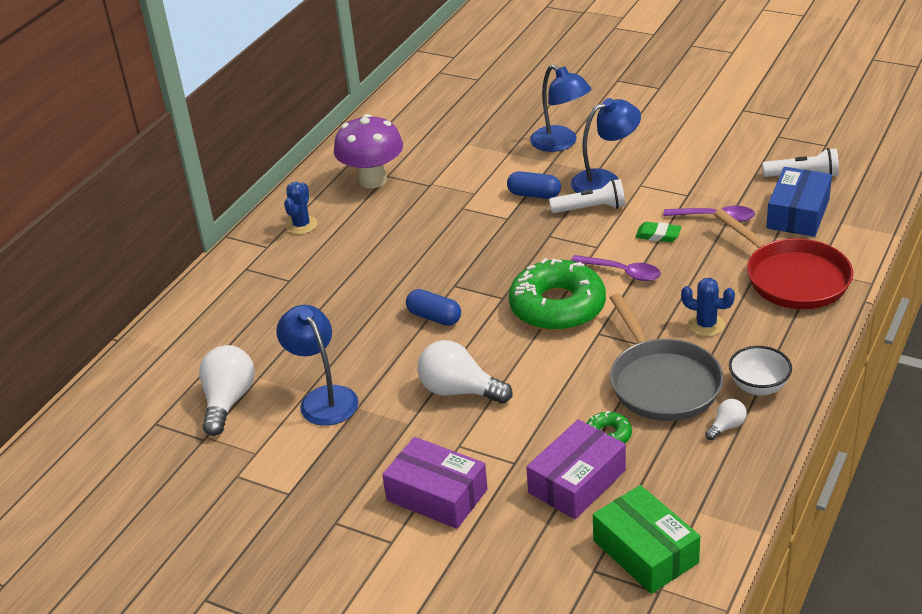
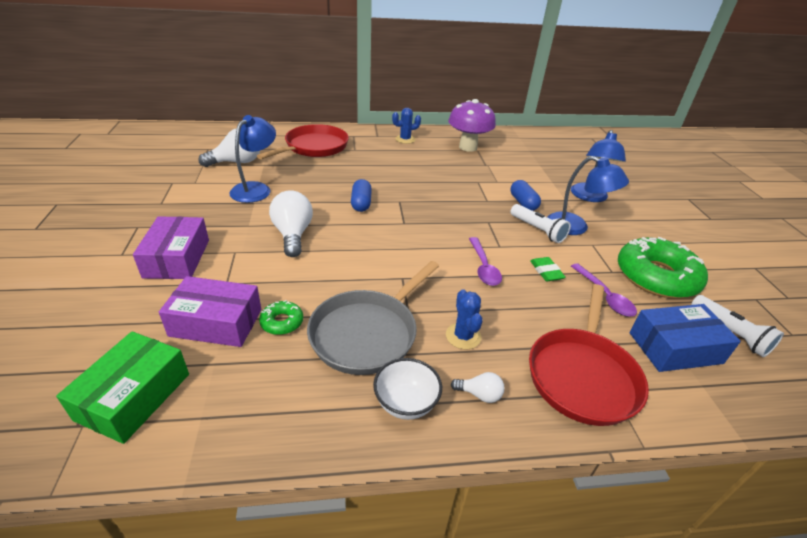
camera: 50 degrees right, 0 degrees up
(248, 316) = (314, 147): none -> red pan
(557, 306) = (415, 249): green donut -> green donut (656, 276)
(726, 426) = (333, 398): white light bulb -> white light bulb (479, 394)

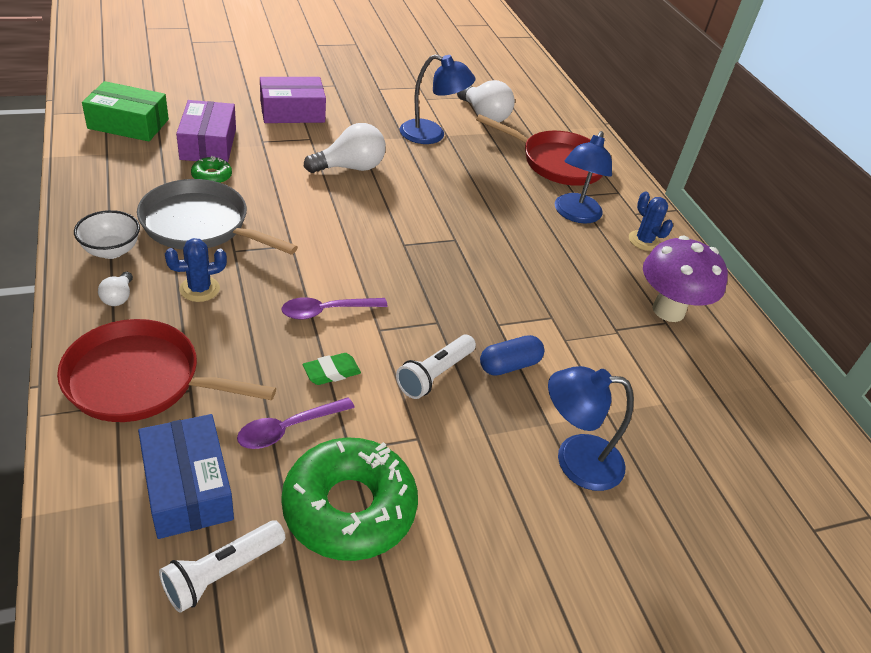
camera: 75 degrees right, 5 degrees up
(361, 203) = (434, 209): blue capsule -> none
(575, 227) = (461, 423): blue lamp -> blue lamp (575, 215)

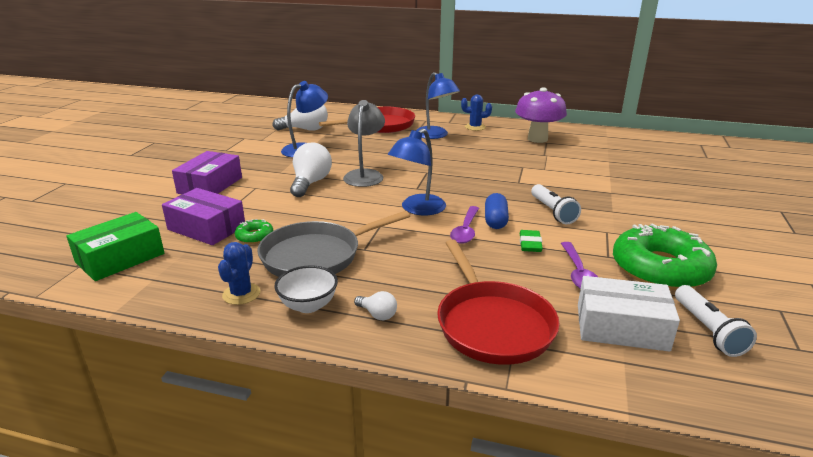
camera: 50 degrees left, 15 degrees down
(141, 380) = (492, 324): red pan -> red pan turned 60 degrees counterclockwise
(187, 487) = (621, 327): blue box -> white box
(199, 289) = (399, 274): blue cactus -> blue cactus (241, 294)
(403, 197) = (365, 175): none -> grey lamp
(509, 365) = (557, 189): blue capsule -> blue capsule (495, 220)
(575, 460) = (643, 193): blue lamp -> blue lamp (417, 209)

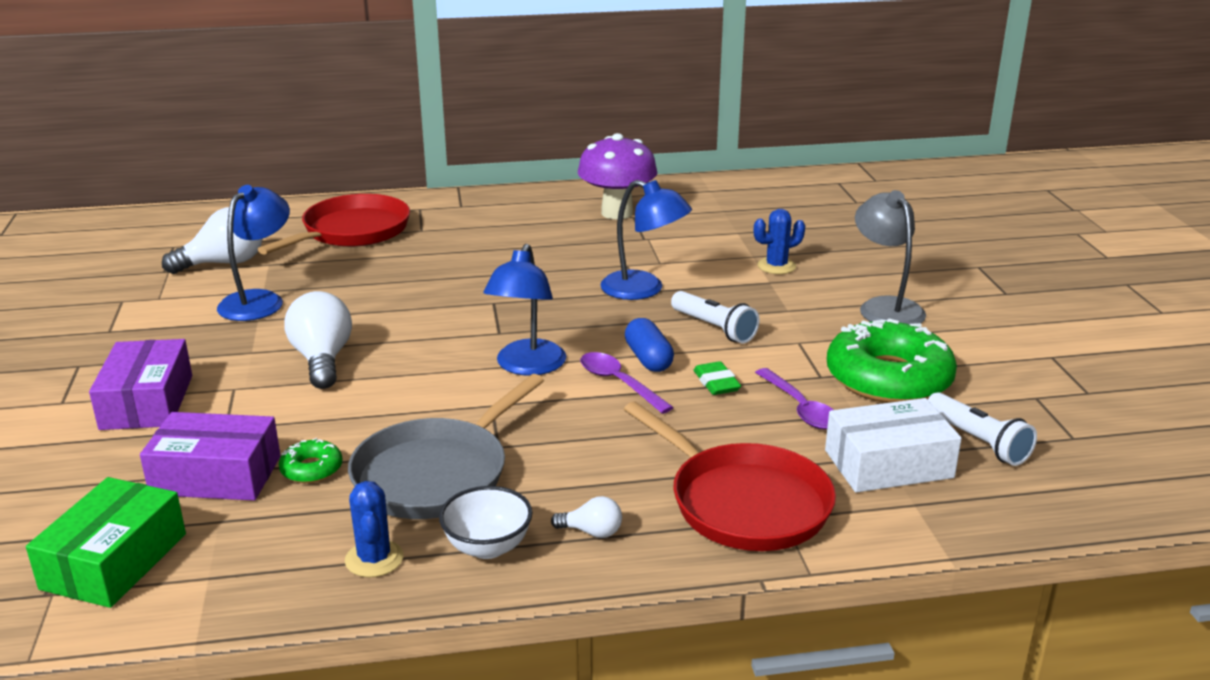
camera: 25 degrees left, 0 degrees up
(365, 175) = (400, 327): grey lamp -> grey lamp (885, 307)
(435, 135) = (458, 234): blue lamp -> blue lamp (643, 290)
(466, 230) = (619, 383): purple spoon -> purple spoon turned 150 degrees clockwise
(475, 127) = (509, 208): blue cactus -> blue cactus (776, 266)

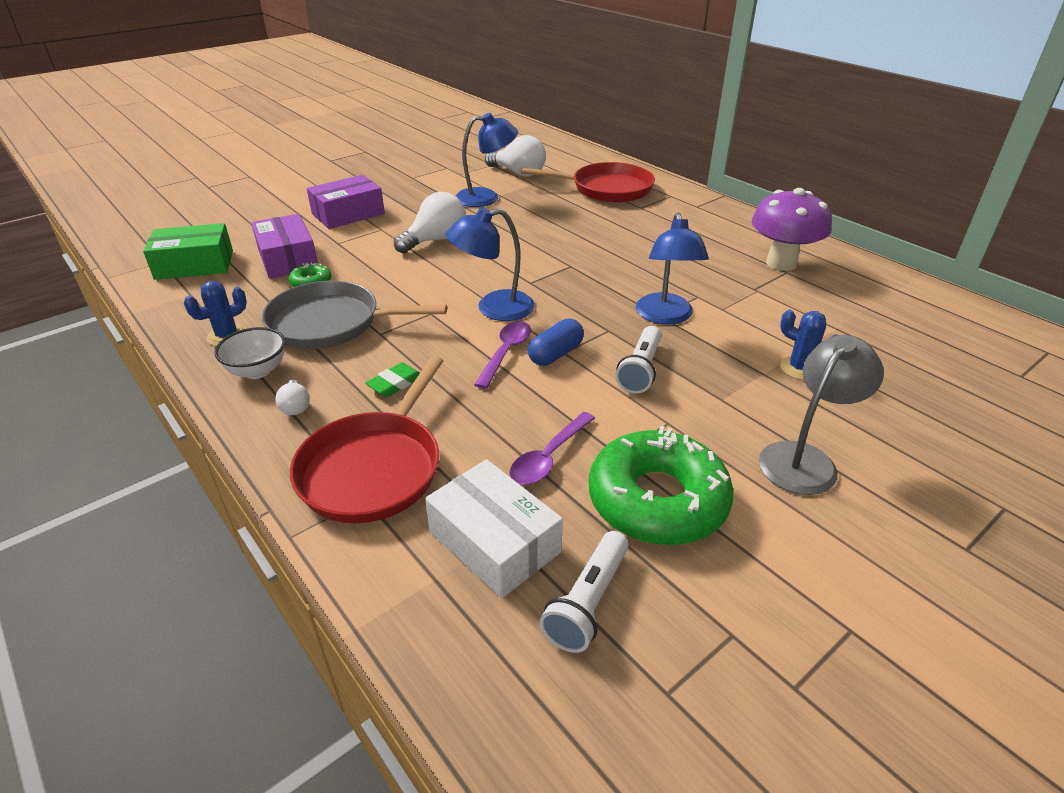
camera: 60 degrees right, 10 degrees up
(716, 383) = (550, 398): green eraser -> green eraser (395, 383)

